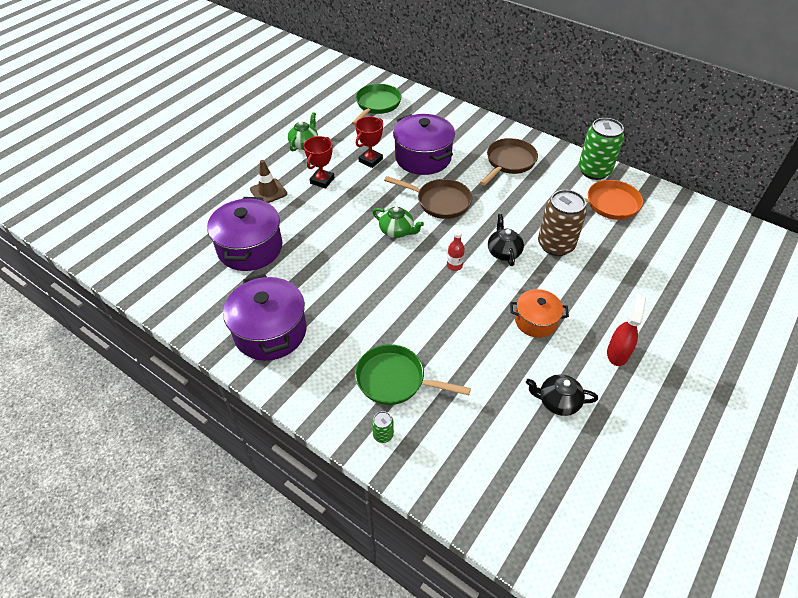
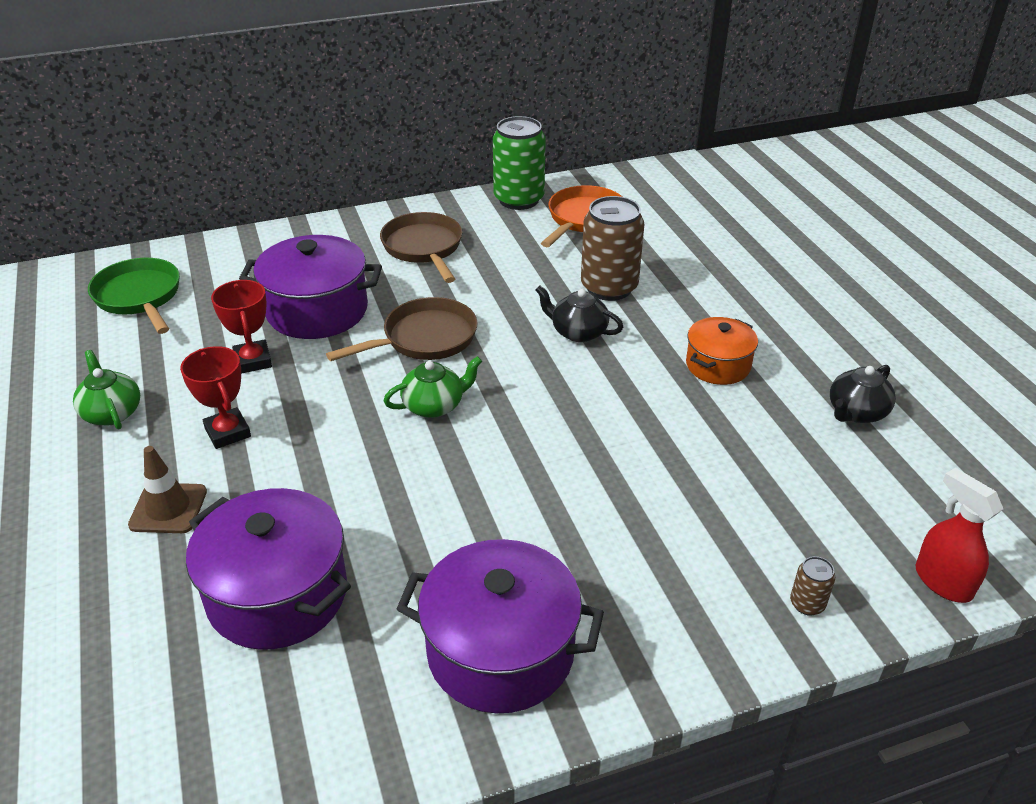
camera: 55 degrees left, 10 degrees down
(383, 435) = (807, 604): green can -> brown can
(395, 380) = (717, 543): green pan -> none
(454, 265) = (559, 385): red bottle -> none
(618, 353) = (816, 331): red spray bottle -> red spray bottle (942, 581)

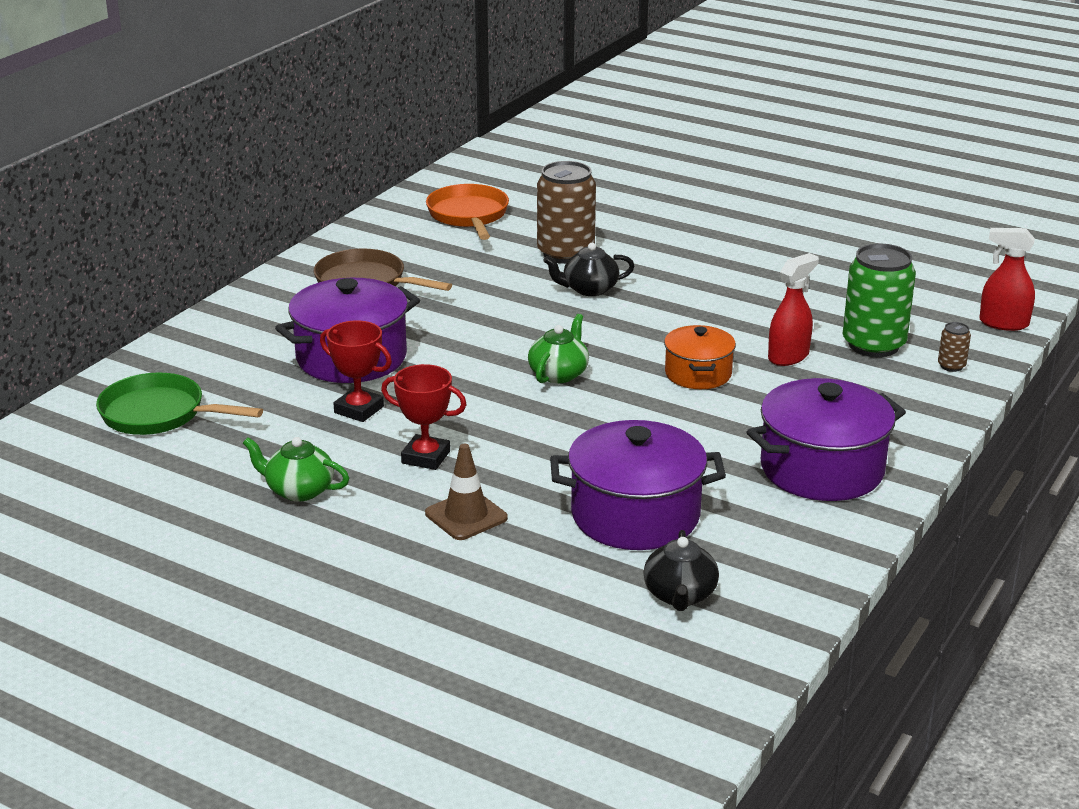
camera: 40 degrees left, 10 degrees down
(424, 339) = (477, 339): brown pan -> none
(519, 199) = (388, 221): green can -> green can (873, 345)
(653, 496) = (788, 356): none -> red spray bottle
(718, 365) = (718, 270): orange pot -> orange pot (698, 374)
(856, 412) = (842, 261): black teapot -> black teapot (680, 595)

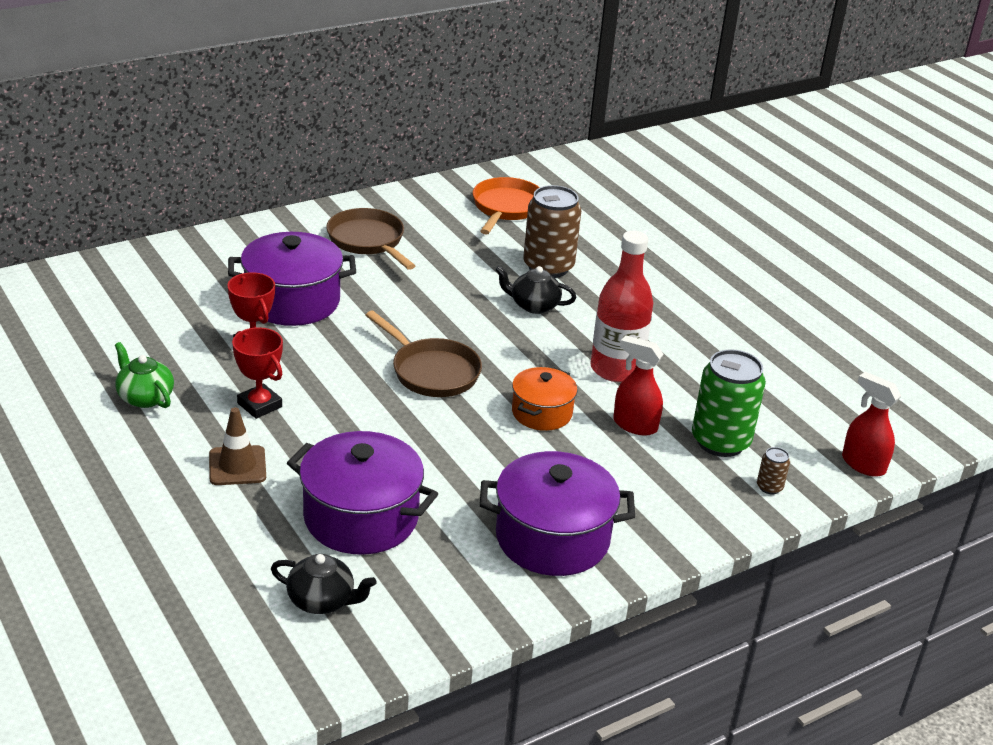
camera: 25 degrees right, 5 degrees up
(159, 414) = (116, 299): green pan -> none
(559, 374) = (431, 371): green teapot -> brown pan
(680, 595) = (322, 600): black teapot -> black teapot turned 105 degrees counterclockwise
(722, 317) = (616, 369): none -> red bottle
(788, 356) = (634, 425): red spray bottle -> red spray bottle turned 135 degrees counterclockwise

